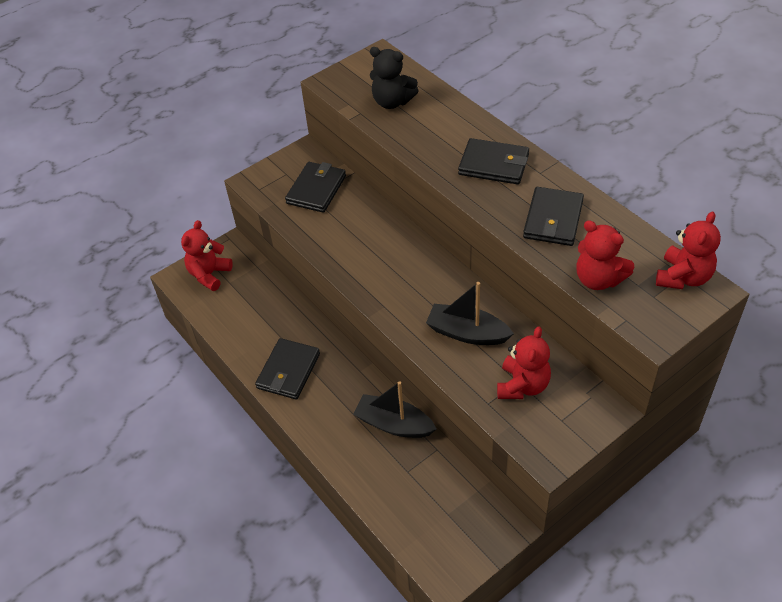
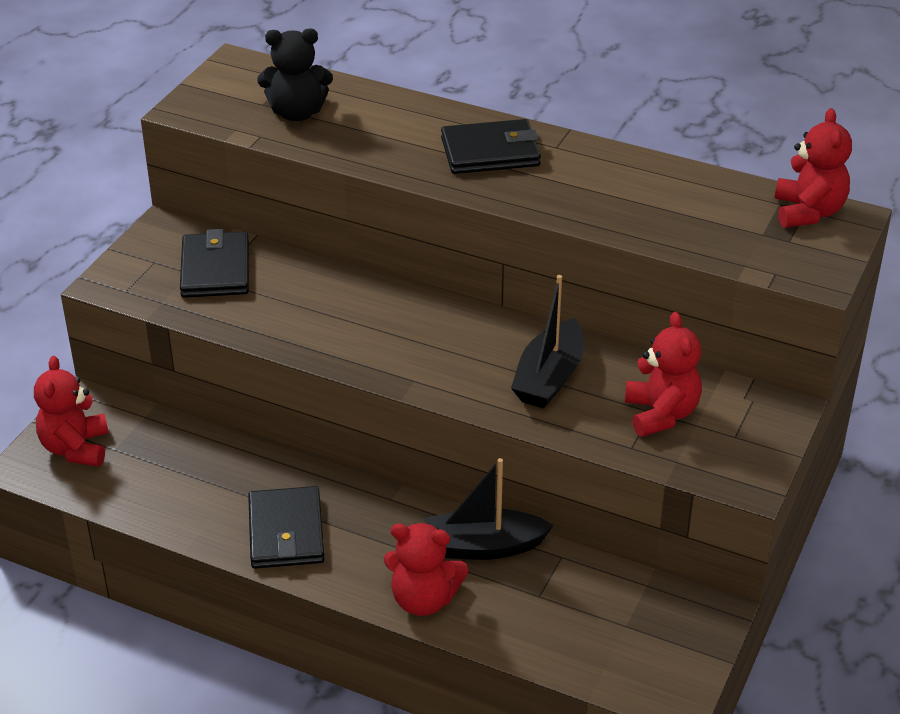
camera: 30 degrees left, 10 degrees down
(467, 333) = (549, 378): black boat -> black boat turned 60 degrees counterclockwise
(553, 219) = (610, 192): black wallet -> none
(598, 279) = (712, 240): red teddy bear -> red teddy bear (423, 599)

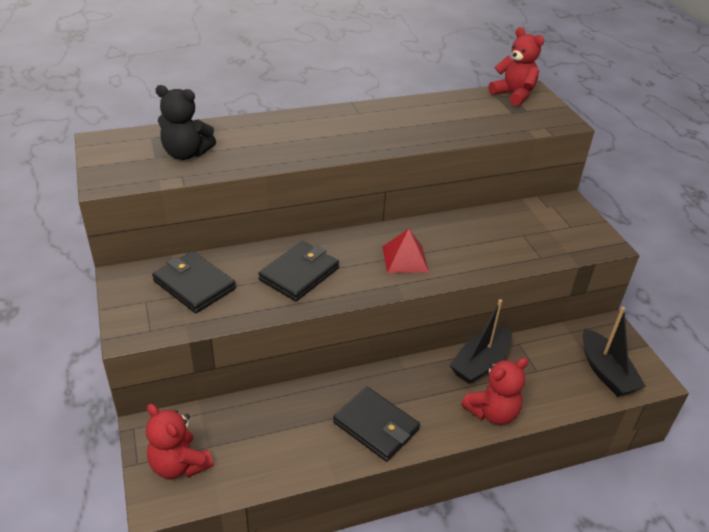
camera: 45 degrees left, 0 degrees up
(297, 113) = (186, 154): black teddy bear -> black teddy bear turned 60 degrees clockwise
(463, 359) = (405, 259): none -> red pyramid
(490, 152) = (330, 129): black wallet -> black wallet (299, 274)
(549, 378) = (458, 245): black boat -> black boat (606, 372)
(661, 414) = (529, 234): red teddy bear -> none

